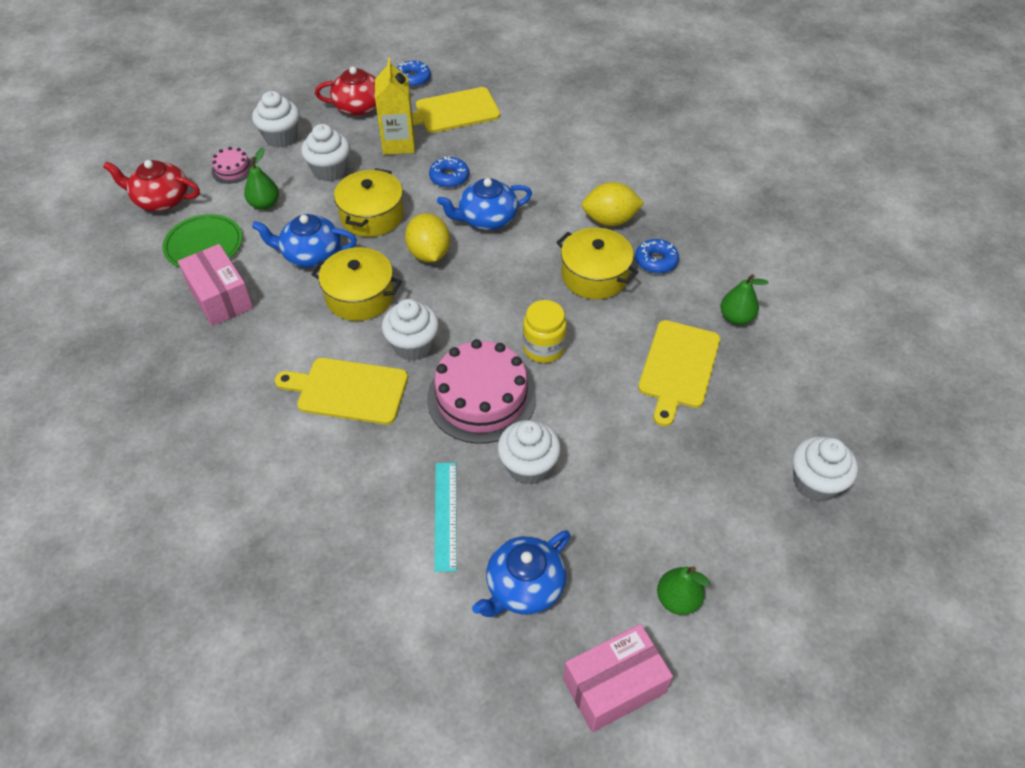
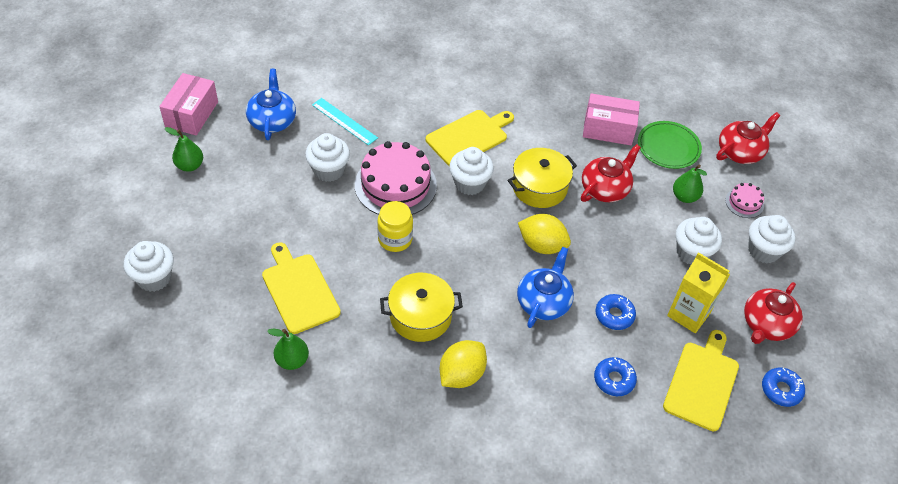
camera: 130 degrees right, 0 degrees up
(310, 254) = (605, 188): blue teapot -> red teapot
(372, 216) = (614, 242): yellow pot -> none
(656, 261) = (391, 364): blue donut -> blue donut (614, 379)

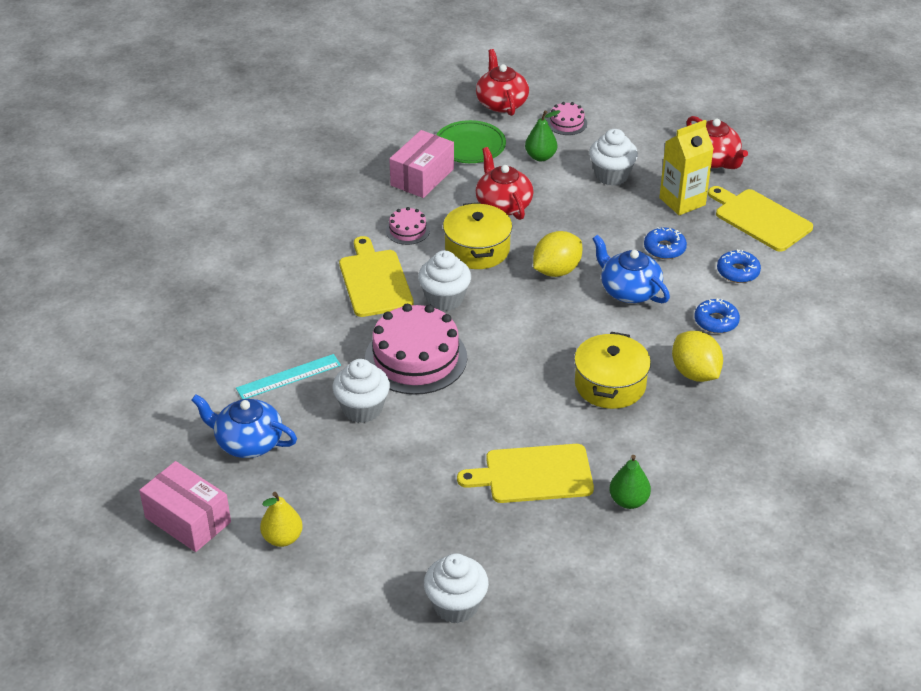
camera: 65 degrees left, 10 degrees down
(190, 165) = (282, 538): green pear -> yellow pear
(395, 239) = (496, 378): yellow jar -> none
(538, 139) = (407, 230): none -> pink cake
(763, 250) = (629, 132): white cupcake -> none
(781, 390) = (783, 176): blue donut -> blue donut (716, 321)

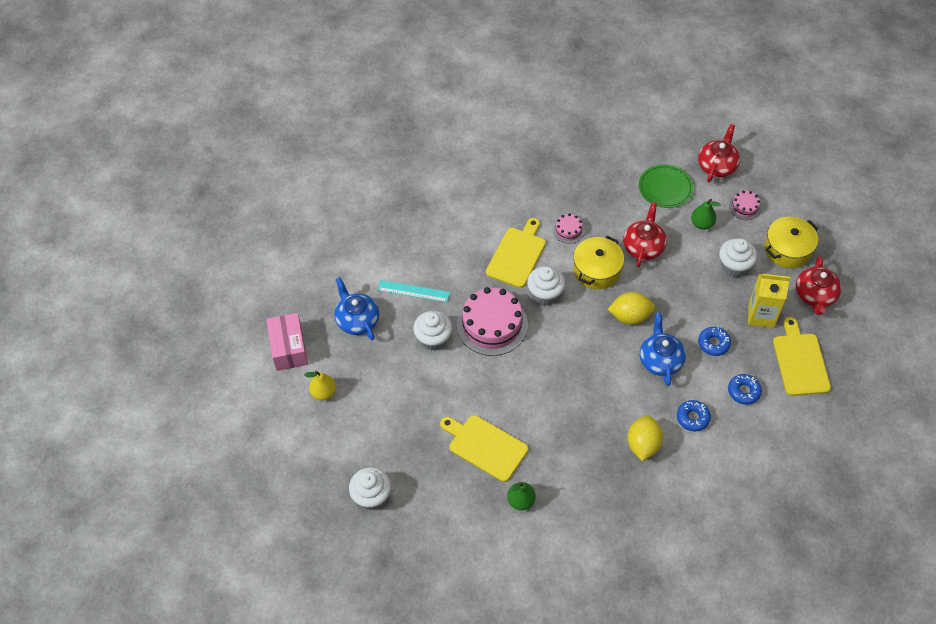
camera: 40 degrees right, 15 degrees up
(422, 177) = (613, 195): pink box -> none
(610, 384) = (584, 418): yellow pot -> yellow pot (787, 250)

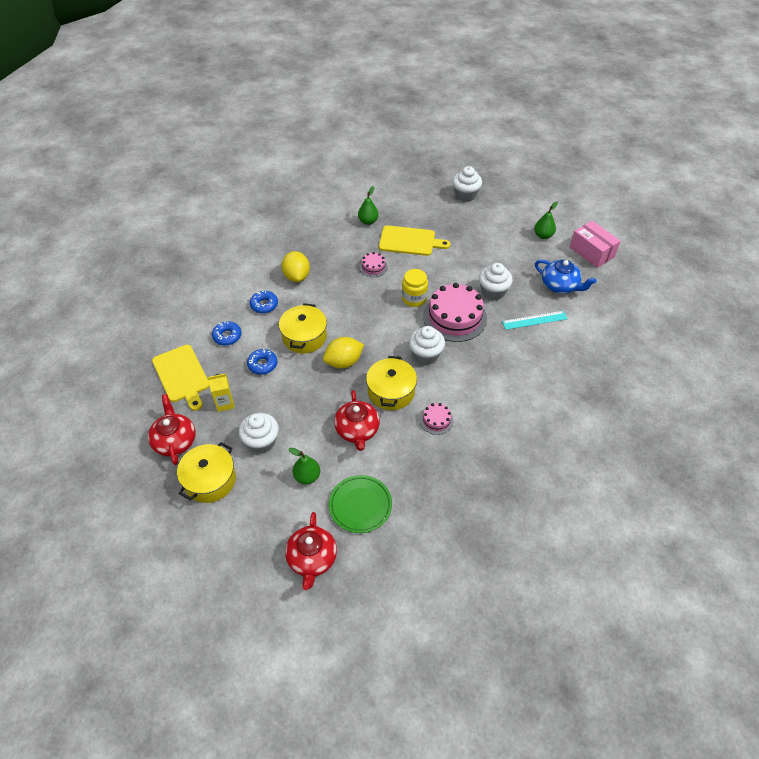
camera: 155 degrees right, 5 degrees down
(323, 392) = (543, 235): yellow pear -> green pear
(517, 255) = (469, 379): yellow cutting board -> none
(522, 363) = (414, 298): none -> yellow jar
(660, 360) = (304, 337): blue teapot -> yellow pot
(745, 207) = (266, 514): pink cake -> pink cake (373, 267)
(761, 315) = (225, 403): yellow carton -> yellow carton, size x0.66

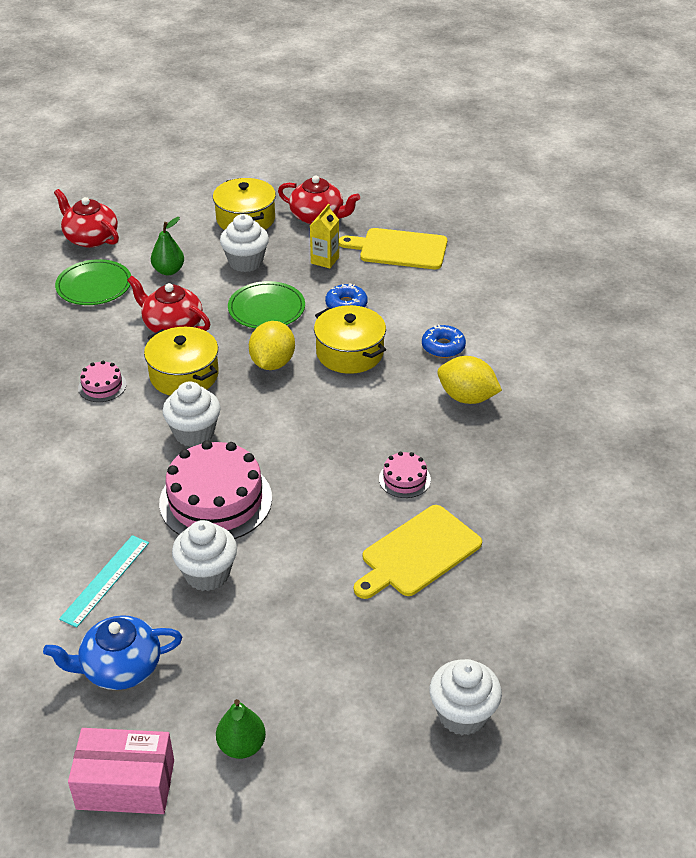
camera: 130 degrees right, 10 degrees down
(227, 336) = (422, 299): blue donut -> none
(299, 397) = (266, 309): none -> green plate
(368, 221) = (516, 534): green pear -> none
(414, 298) = (296, 482): yellow jar -> none

